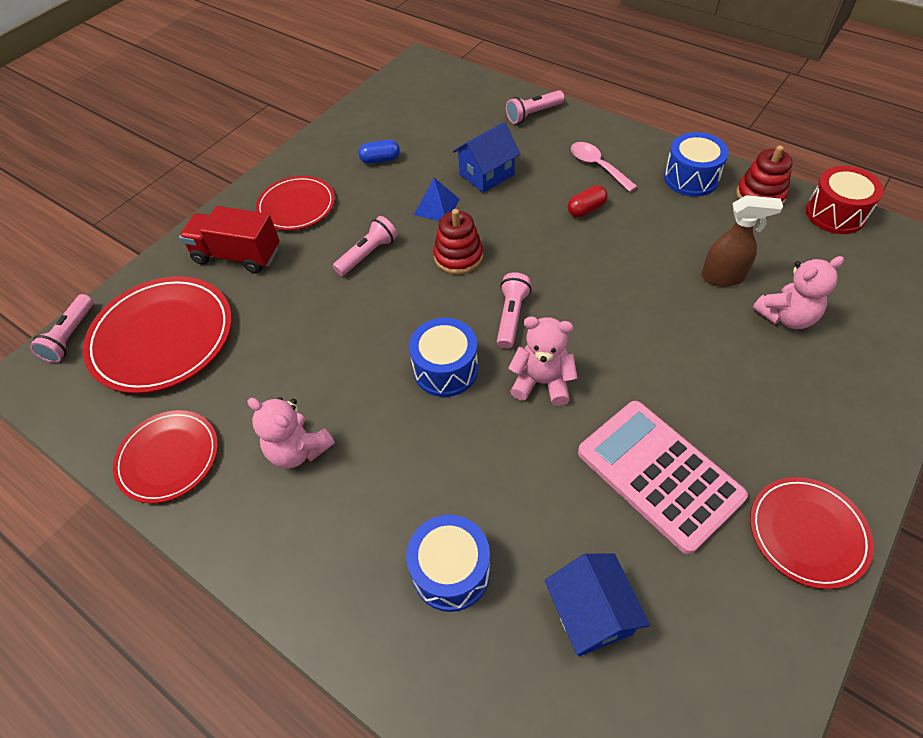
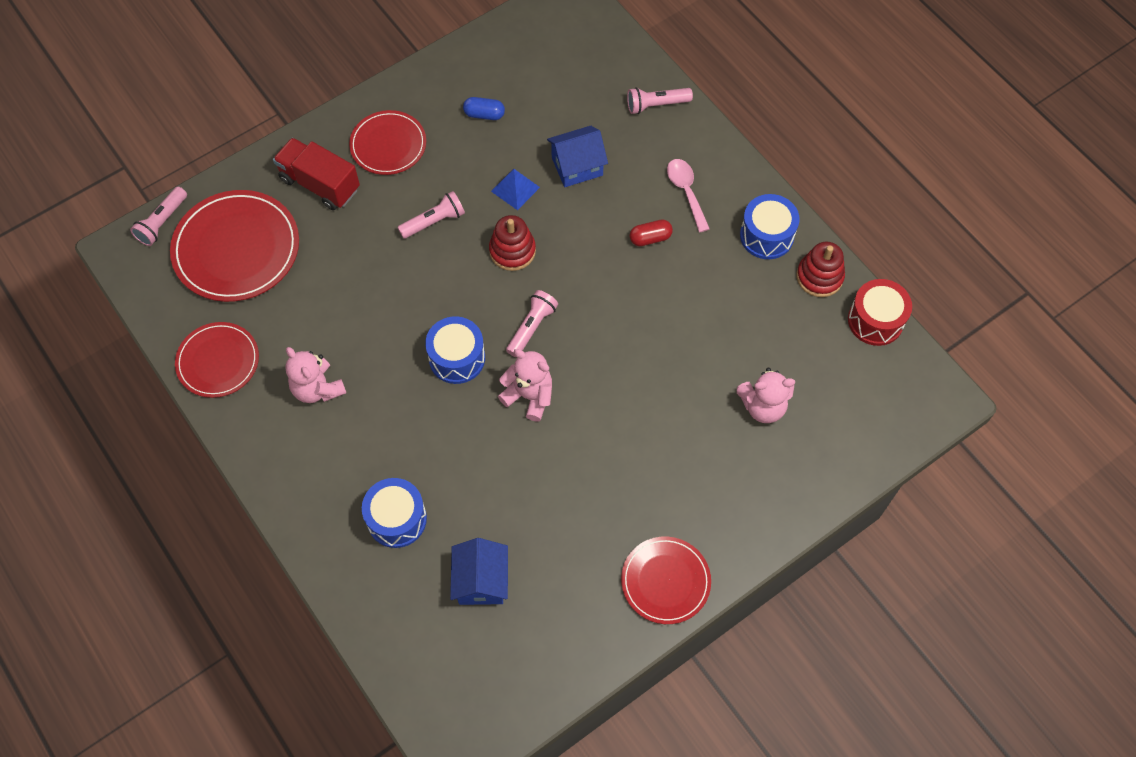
camera: 15 degrees right, 10 degrees up
(659, 474) = (581, 501): pink calculator -> none
(723, 277) = (733, 350): brown spray bottle -> none

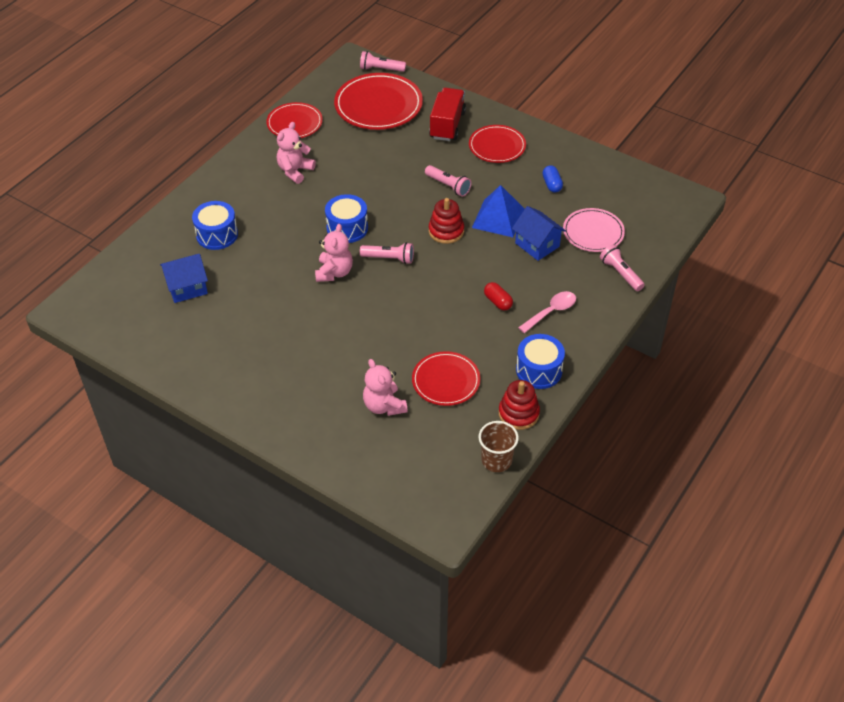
camera: 70 degrees right, 15 degrees down
(515, 189) = (498, 218): blue pyramid -> blue pyramid, size x1.57
(581, 105) = (593, 232): none -> pink plate
(665, 581) = (219, 384): red plate -> red plate (446, 381)
(875, 320) = (496, 460): red drum -> brown cup

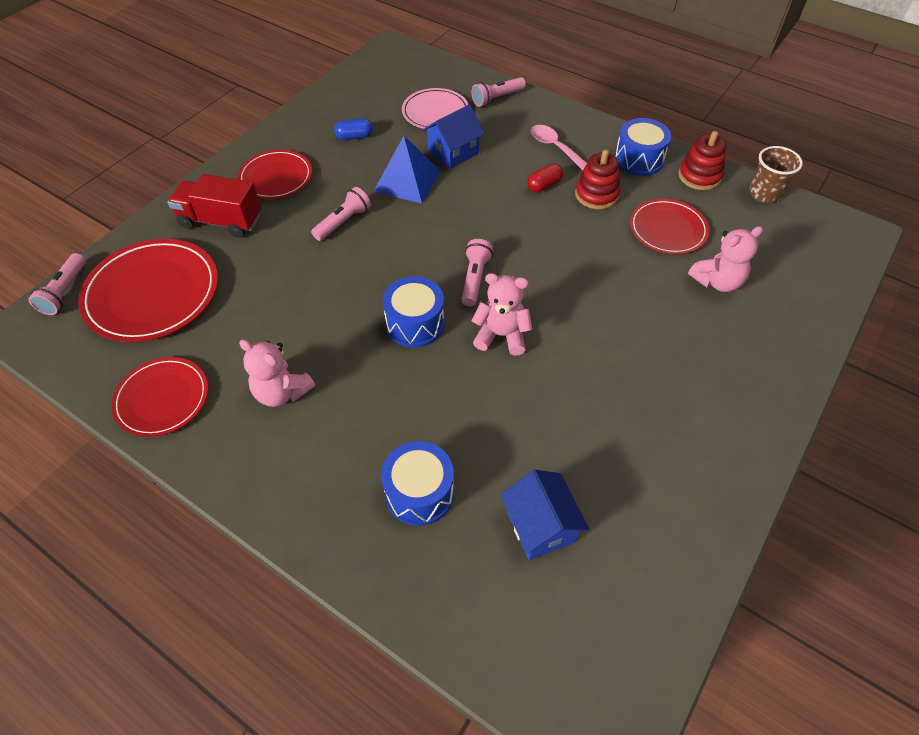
camera: 90 degrees left, 5 degrees up
(446, 231) = (427, 225): red stacking toy -> red stacking toy (596, 195)

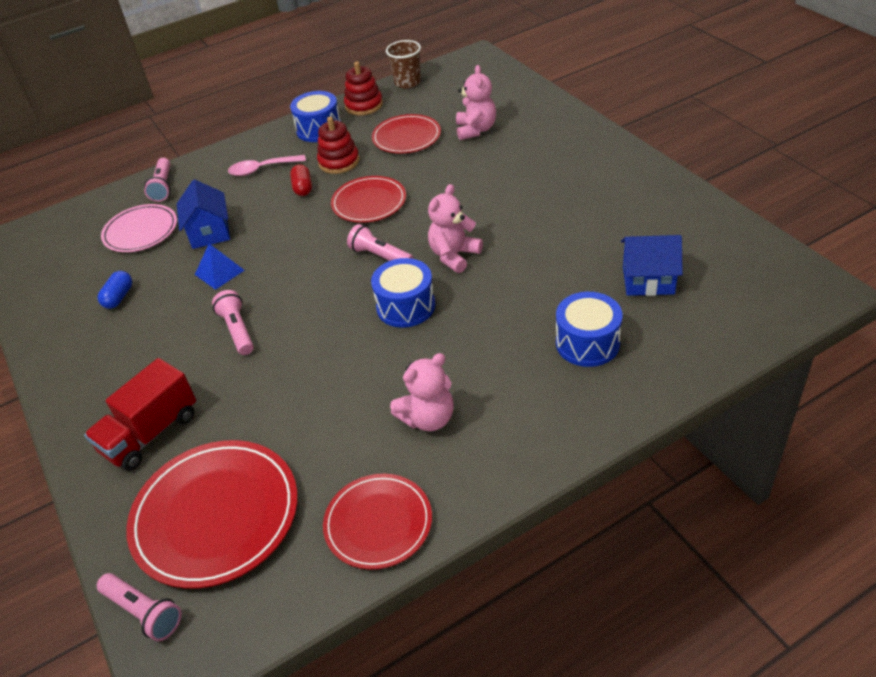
camera: 60 degrees left, 10 degrees down
(276, 177) = (122, 373): red plate -> red plate (369, 202)
(407, 180) = (219, 272): blue pyramid -> blue pyramid, size x0.63

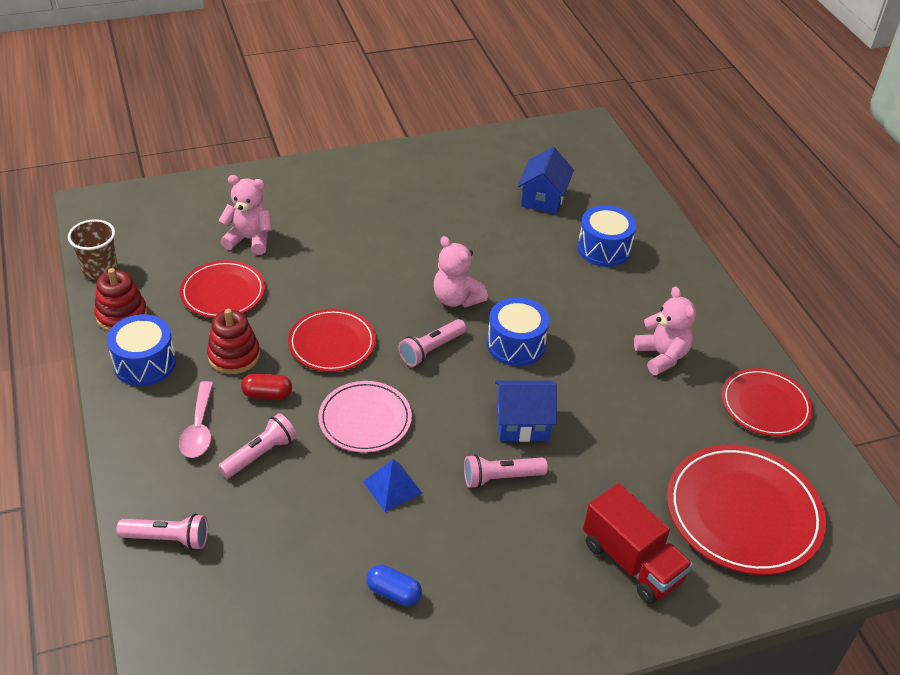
camera: 85 degrees left, 0 degrees up
(140, 231) = (261, 567): pink plate -> pink plate (365, 419)
(143, 612) = (838, 570): pink flashlight -> pink flashlight (260, 454)
(209, 232) = (307, 492): blue house -> blue house (522, 423)

